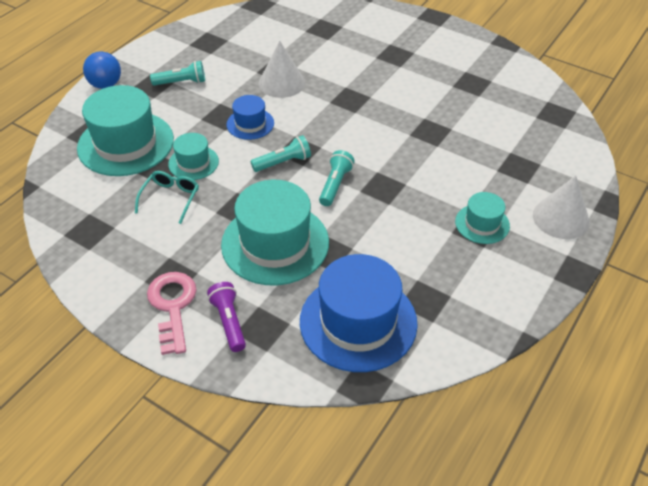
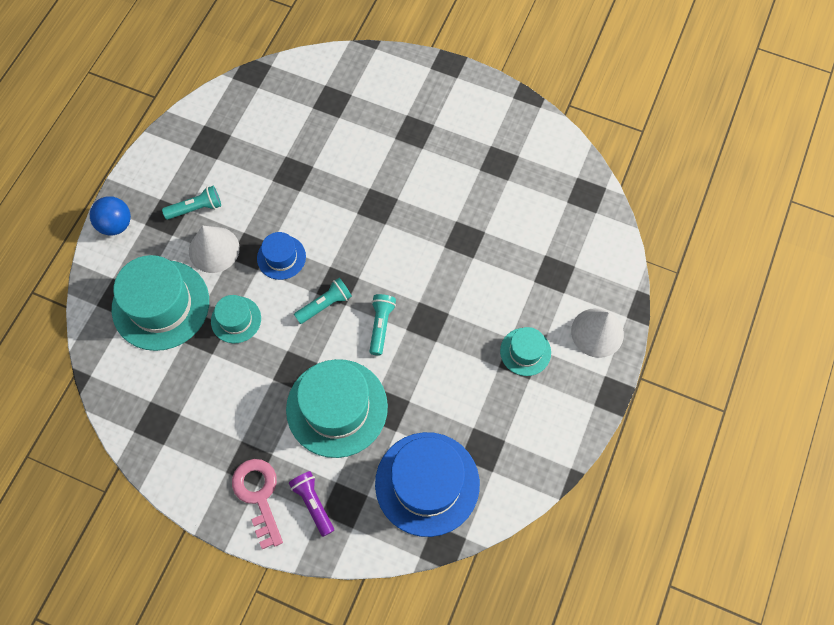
camera: 10 degrees left, 20 degrees up
(170, 198) = (224, 369): turquoise glasses -> none
(281, 83) = (302, 193): white cone -> white cone (214, 249)

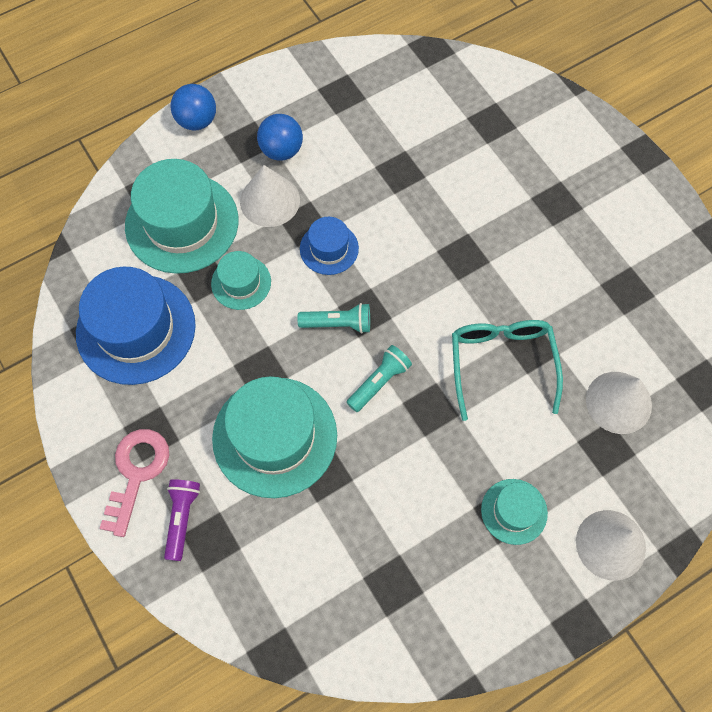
camera: 35 degrees right, 0 degrees up
(196, 208) = (281, 150): turquoise flashlight -> blue ball
(427, 483) = (309, 580): blue hat -> blue hat (136, 329)
(452, 262) = (501, 363): none -> turquoise glasses
(542, 239) = (618, 402): none -> white cone

